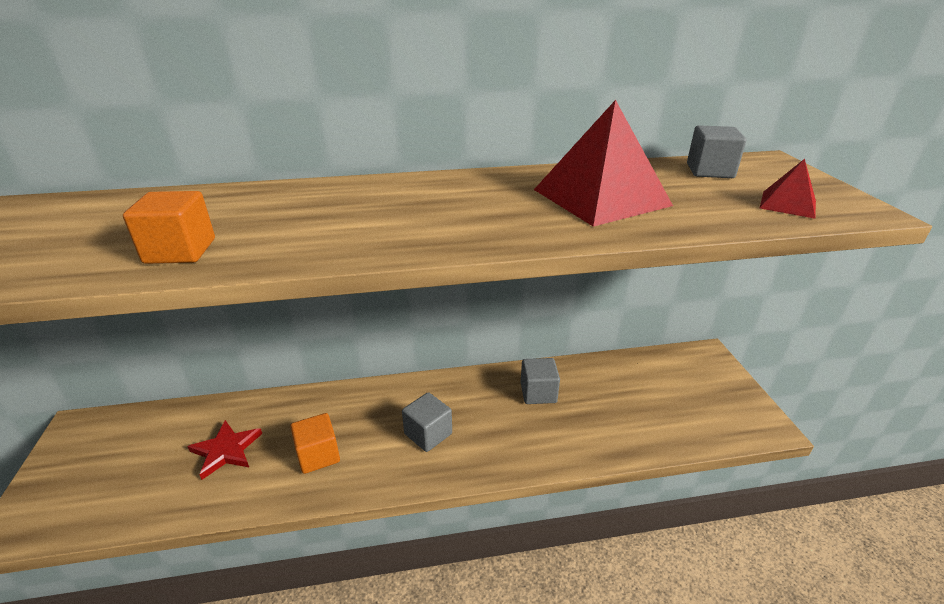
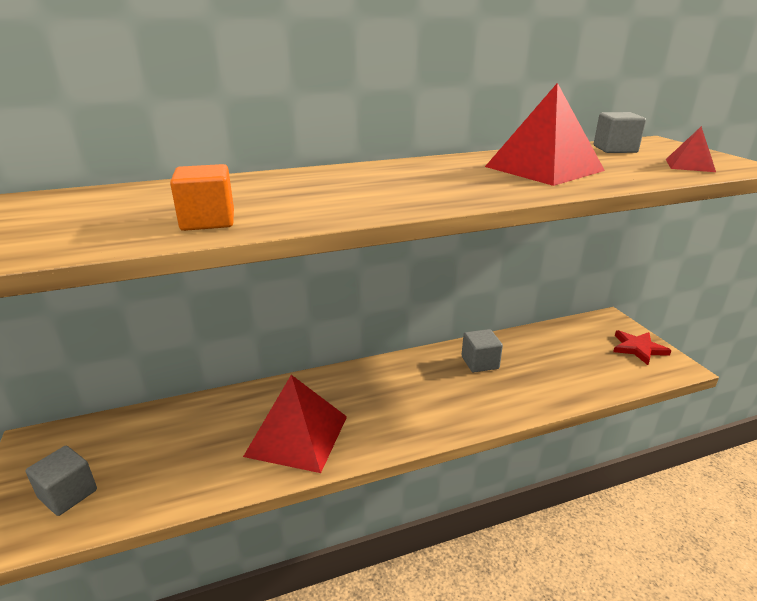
camera: 10 degrees left, 5 degrees down
(226, 450) = (203, 443): red star -> red star (638, 348)
(318, 455) = (297, 435): orange cube -> red pyramid
(428, 434) = (394, 406): grey cube -> grey cube (68, 494)

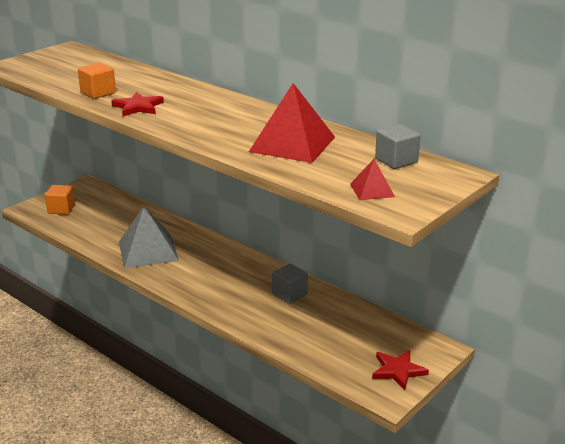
camera: 60 degrees right, 0 degrees up
(68, 494) = (61, 209): grey cube -> orange cube
(297, 435) = (148, 251): red pyramid -> grey pyramid
(318, 208) = (138, 107): none -> red star

